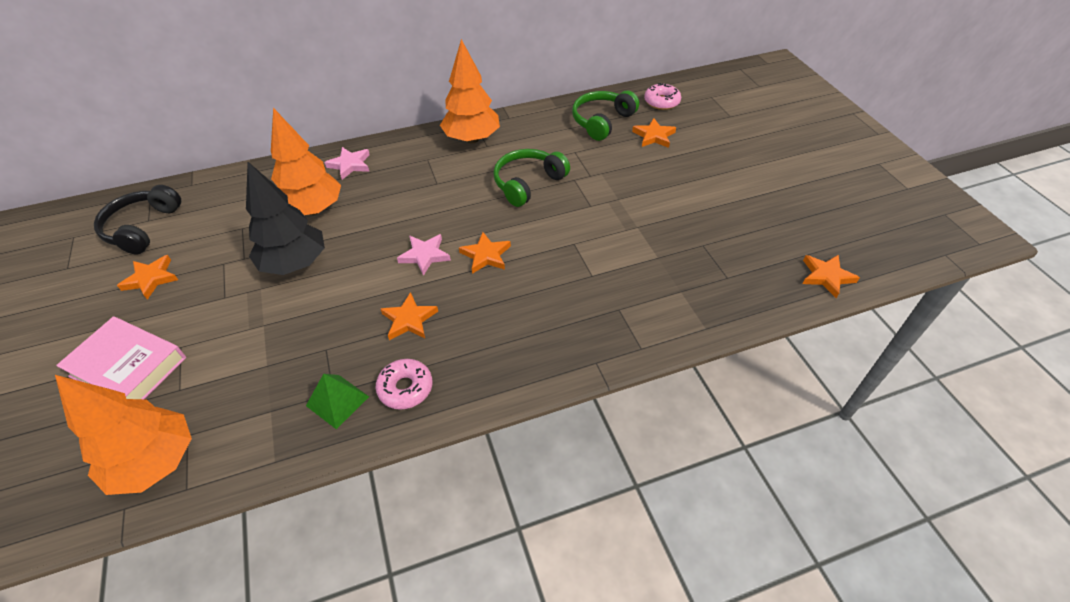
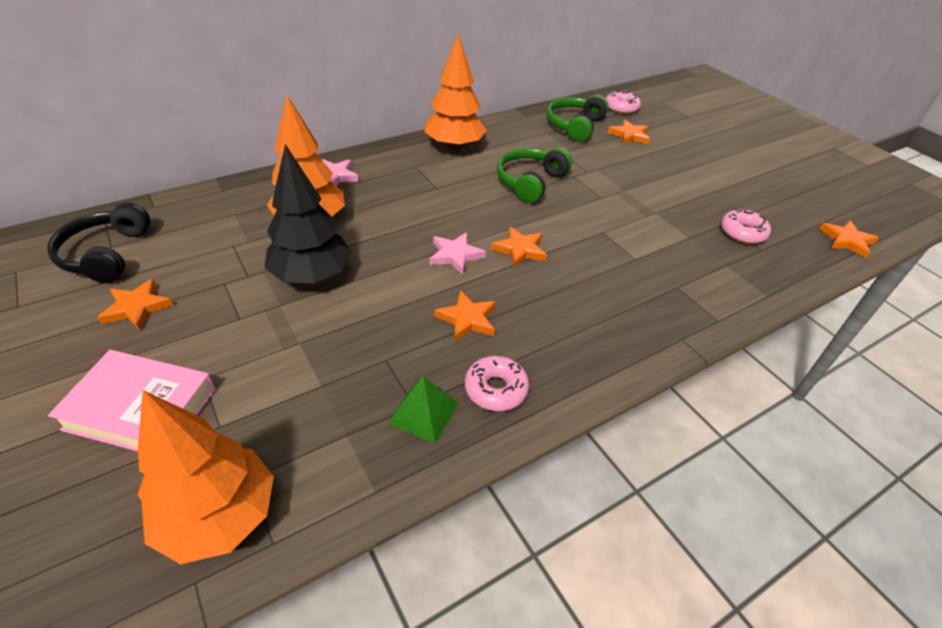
camera: 15 degrees left, 5 degrees down
(717, 257) = (742, 232): none -> pink donut

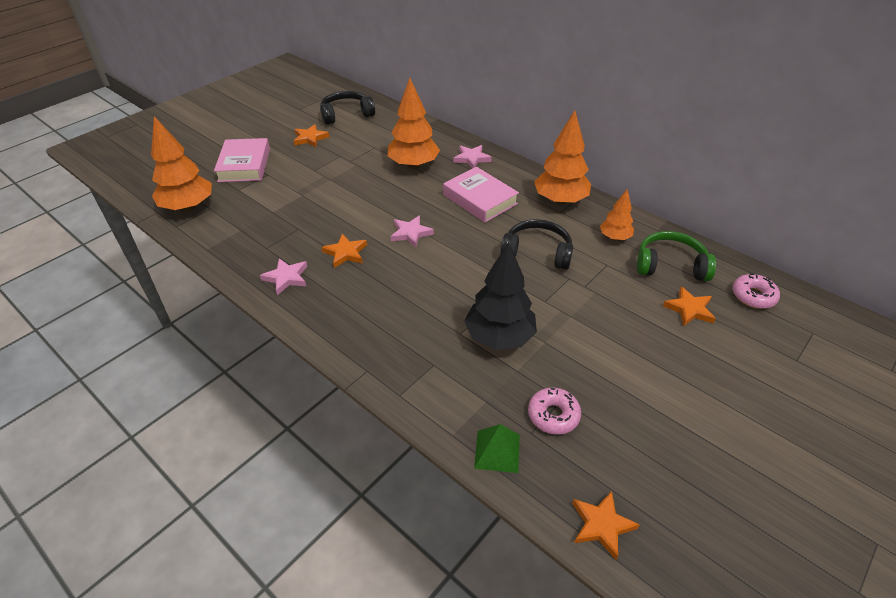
camera: 75 degrees right, 0 degrees up
(311, 276) = (360, 182): black tree -> black tree (499, 337)
(420, 191) = (480, 199): none -> pink book
(423, 413) = (261, 253): green pyramid -> green pyramid (497, 451)
(496, 389) = (286, 278): pink donut -> pink star
(520, 250) = (435, 263): orange star -> none
(526, 137) = (614, 237): none -> orange tree
(530, 182) = (537, 253): green headphones -> black headphones

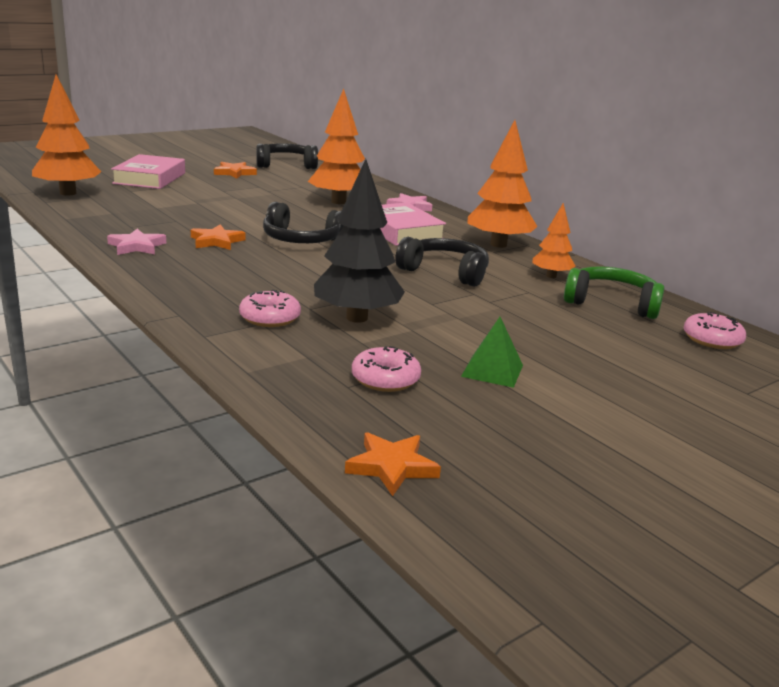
camera: 10 degrees right, 20 degrees down
(410, 233) = (302, 240): pink star -> black headphones
(436, 355) = (270, 318): none -> pink donut
(497, 451) = (294, 391): green pyramid -> green pyramid (492, 370)
(689, 309) = (617, 335): orange star -> none

